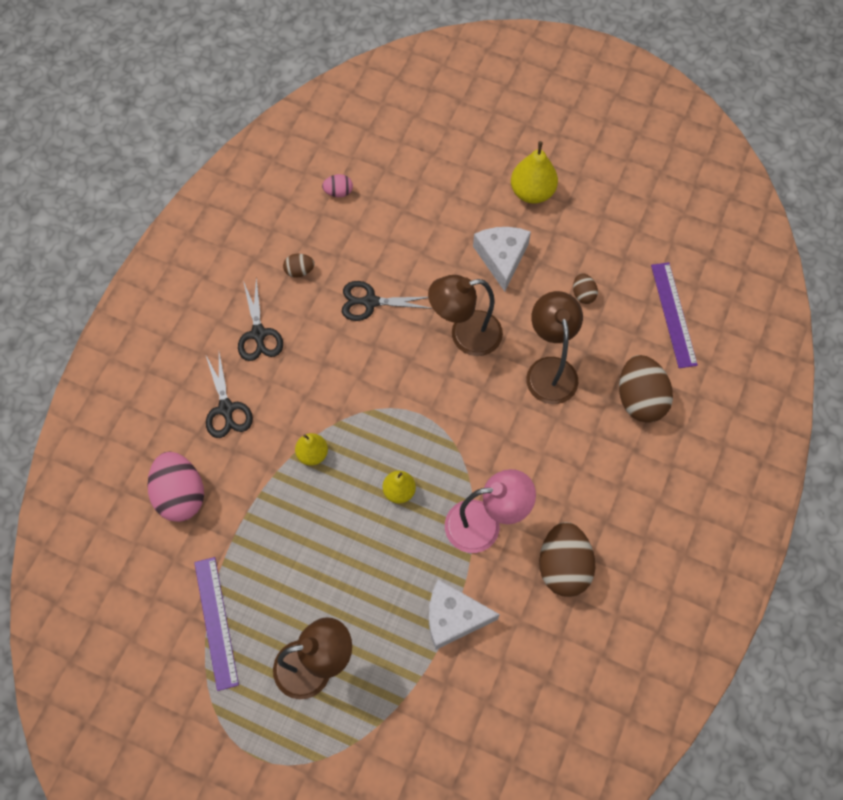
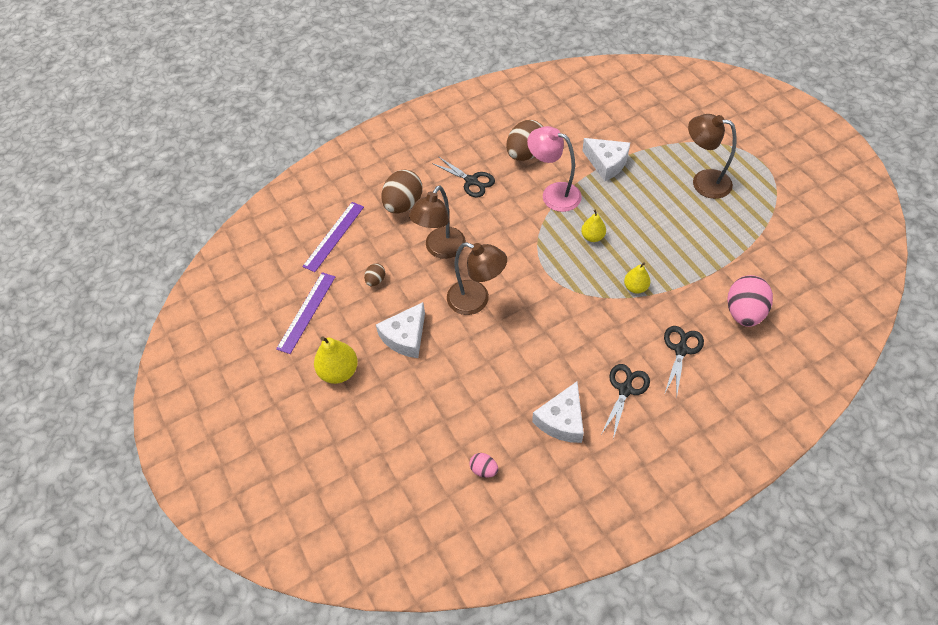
camera: 140 degrees left, 10 degrees down
(216, 622) = (754, 231): purple ruler -> purple ruler (306, 312)
(299, 271) = (562, 420): brown egg -> white cheese
(370, 302) = (524, 363): black scissors -> black scissors (471, 181)

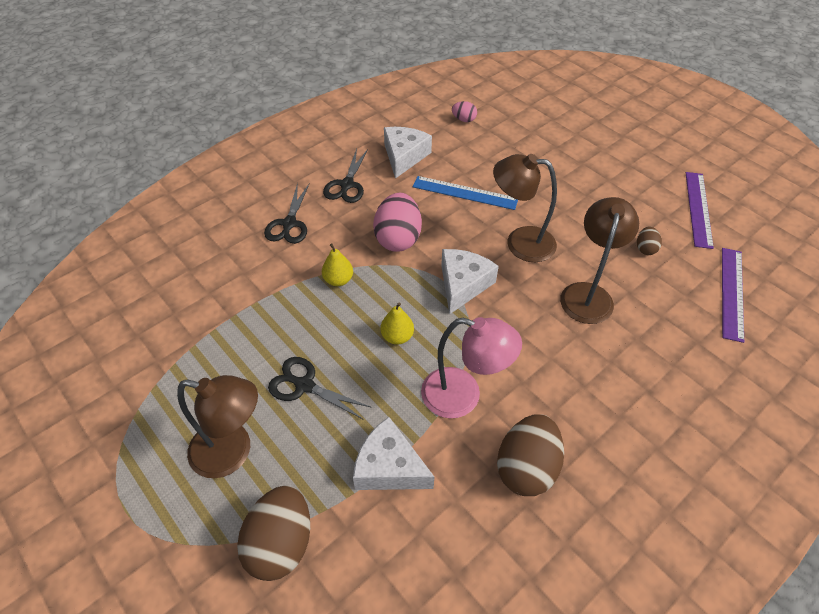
camera: 165 degrees right, 5 degrees down
(339, 371) = (628, 165): yellow pear -> none
(403, 204) = (670, 349): brown egg -> brown egg (281, 543)
(405, 337) = (580, 200): white cheese -> white cheese (463, 284)
(471, 181) = (593, 401): black scissors -> black scissors (305, 385)
(510, 362) = (465, 192): none -> blue ruler
(744, 312) = (213, 269): pink egg -> pink egg (398, 238)

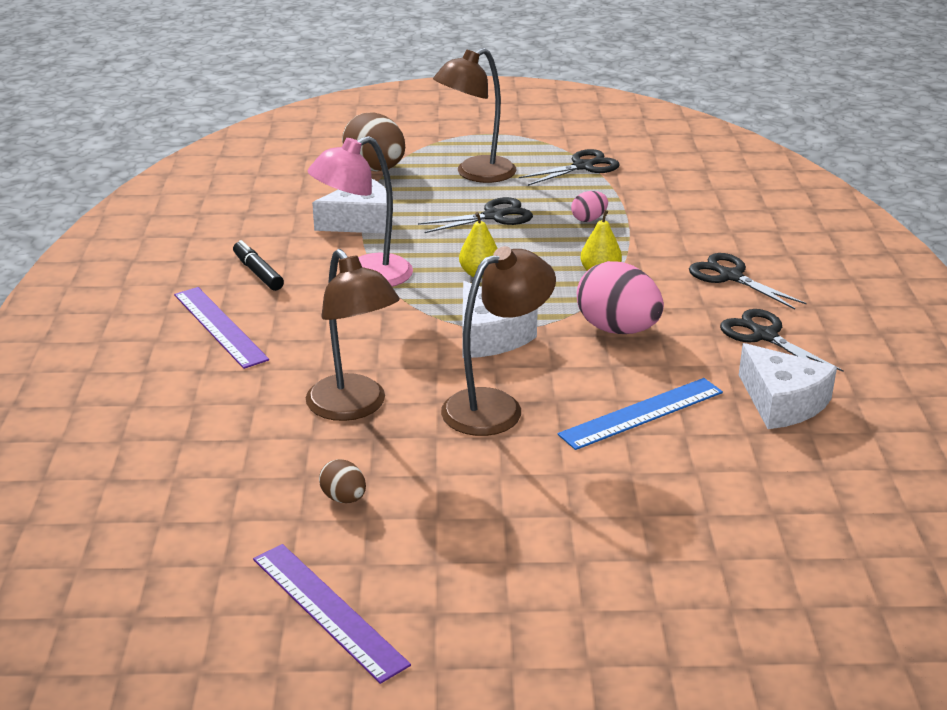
camera: 130 degrees right, 20 degrees down
(163, 386) = (583, 167): none -> black scissors
(464, 119) = (828, 503): pink egg -> pink egg (589, 219)
(526, 467) = (258, 273): brown egg -> black marker
(732, 293) = (181, 517): purple ruler -> purple ruler (219, 326)

